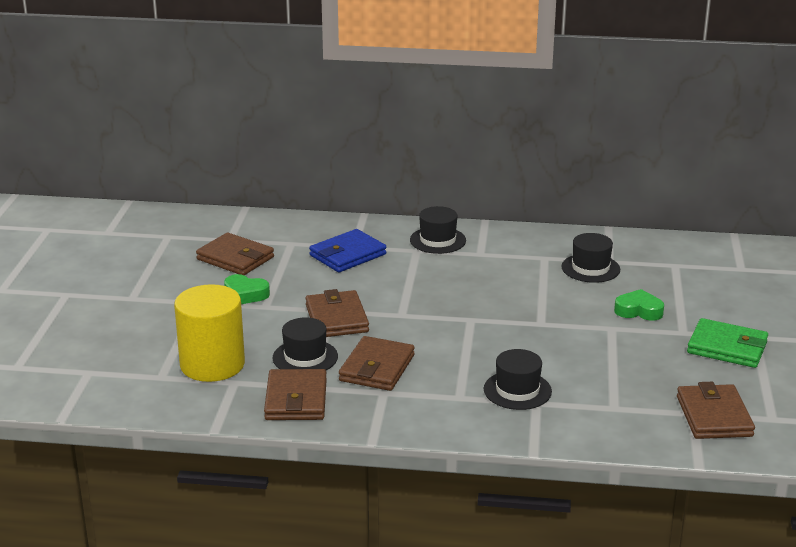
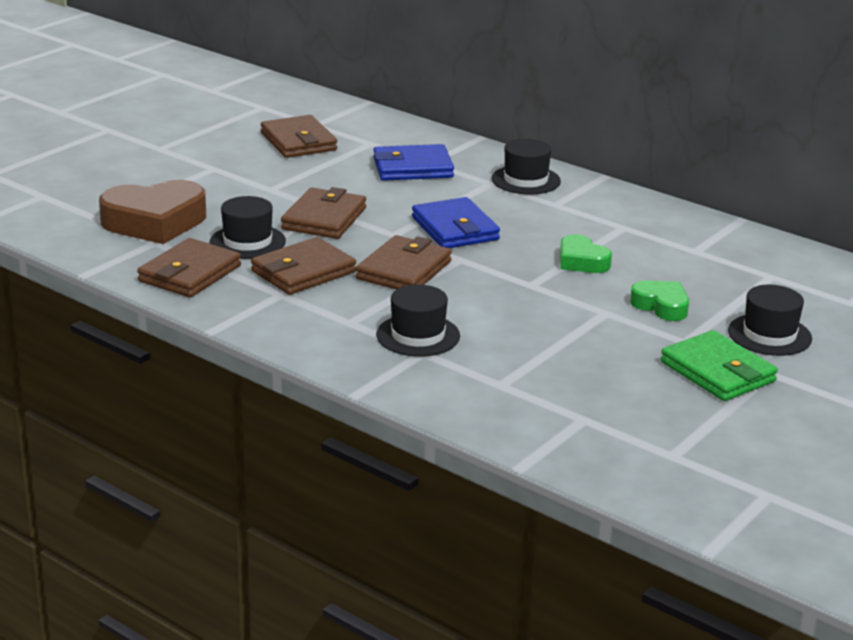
camera: 30 degrees right, 0 degrees up
(212, 365) = (155, 222): yellow cylinder -> brown heart
(245, 294) = (265, 174): green heart -> green heart (581, 261)
(438, 296) = (455, 229): none -> blue wallet
(590, 268) = (662, 251): black hat -> black hat (769, 335)
(714, 416) = (604, 430): brown wallet -> brown wallet (404, 270)

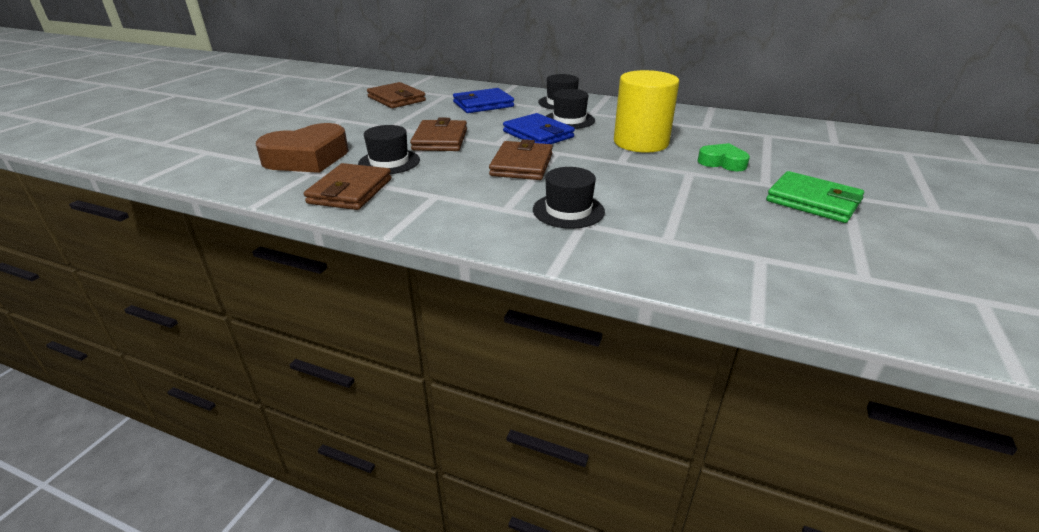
camera: 15 degrees left, 5 degrees up
(303, 272) = (445, 177): brown wallet -> none
(581, 261) = (641, 142): green heart -> yellow cylinder
(769, 335) = (813, 170): black hat -> black hat (569, 120)

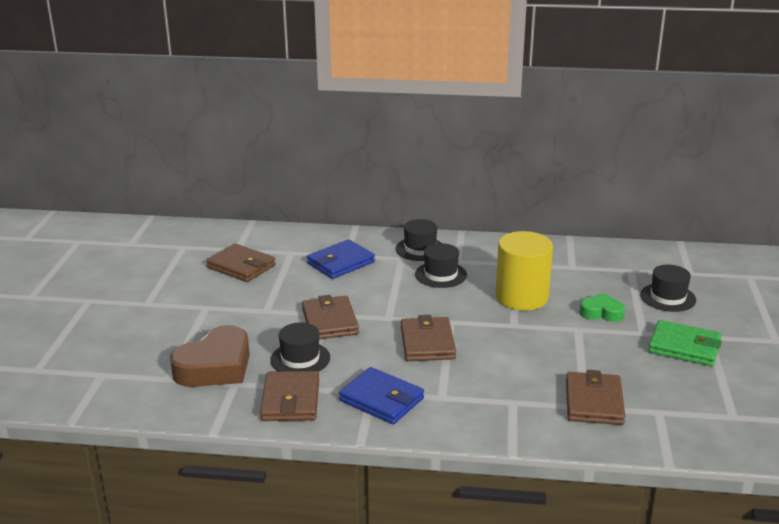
camera: 15 degrees left, 5 degrees down
(538, 134) = (421, 300): blue wallet -> blue wallet (381, 399)
(568, 210) = (495, 390): black hat -> black hat (668, 297)
(680, 237) = (594, 402): none -> brown wallet

